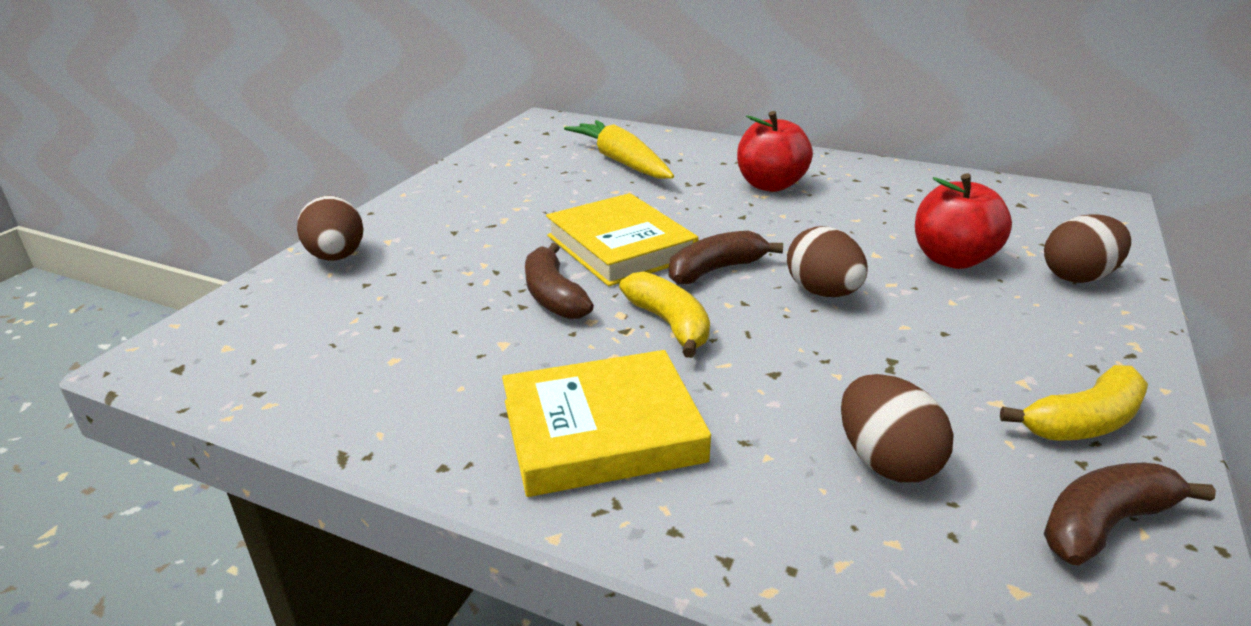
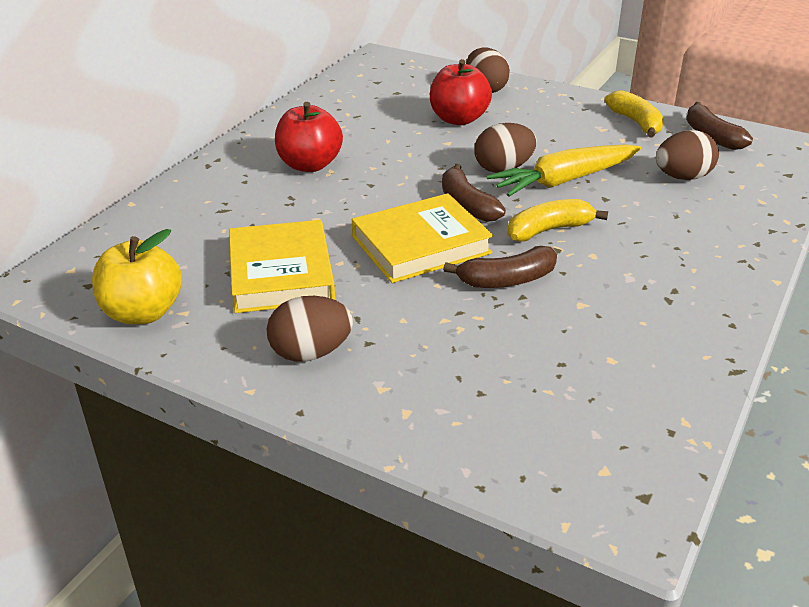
camera: 85 degrees left, 5 degrees up
(336, 257) = (419, 422): brown egg -> brown egg (311, 353)
(508, 151) = (143, 312): none -> yellow apple
(602, 431) = (679, 262): yellow book -> yellow book (281, 273)
(621, 162) = (217, 236): yellow carrot -> yellow carrot (564, 180)

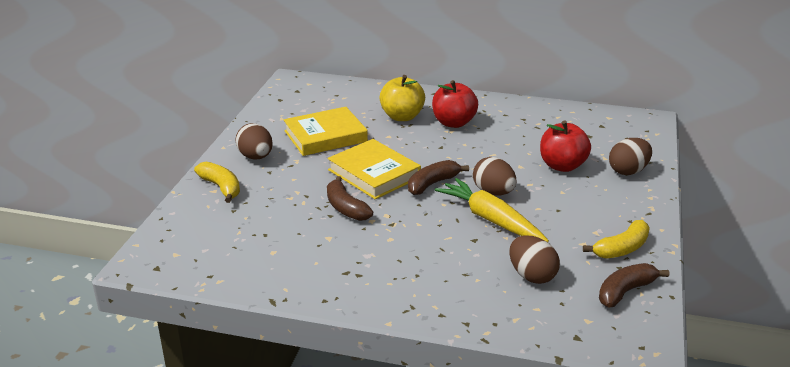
camera: 75 degrees right, 5 degrees down
(143, 312) = (277, 108): yellow apple -> yellow apple (402, 116)
(549, 230) = (414, 218): yellow banana -> yellow banana (221, 187)

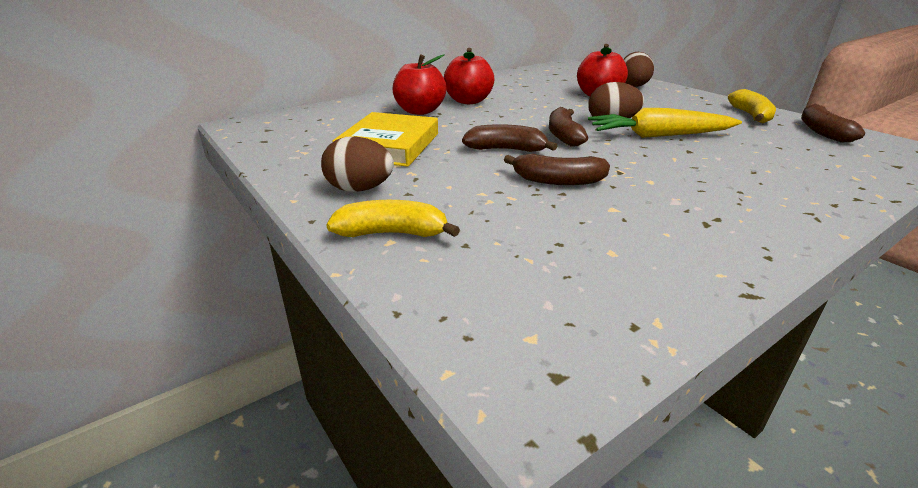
camera: 50 degrees left, 0 degrees up
(374, 174) = (506, 149): yellow book -> brown banana
(402, 116) = (420, 111): yellow apple -> red apple
(532, 276) = (776, 150): brown egg -> none

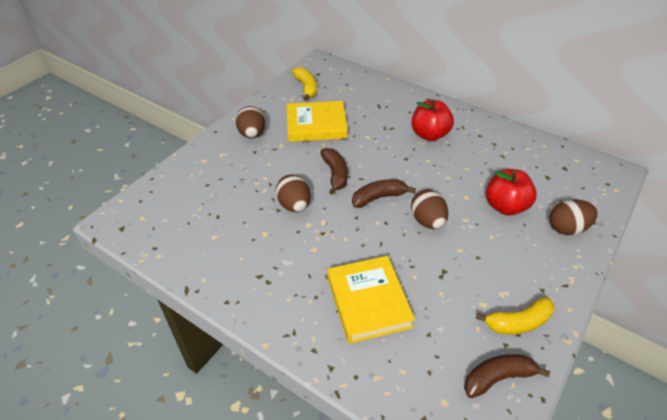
camera: 70 degrees right, 15 degrees up
(392, 233) = (210, 159): yellow banana -> yellow banana (306, 88)
(420, 111) = (388, 118): red apple -> none
(557, 181) = (294, 205): brown banana -> brown egg
(659, 136) = (410, 252): yellow carrot -> none
(741, 164) = (368, 301): none -> yellow book

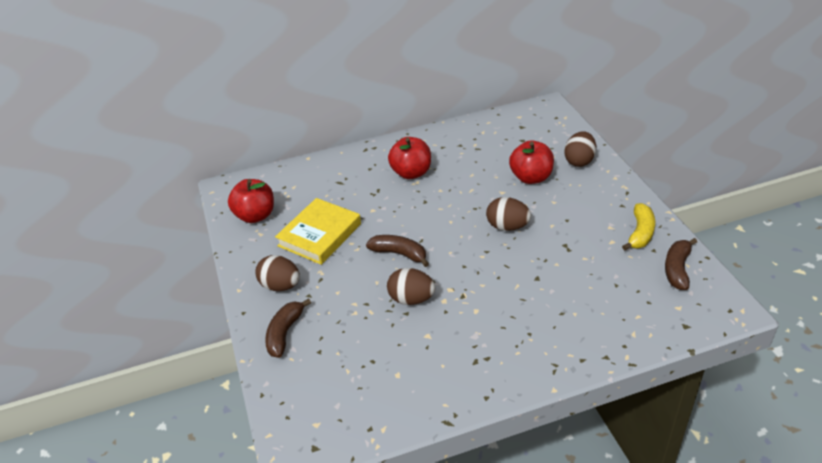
camera: 50 degrees left, 5 degrees down
(306, 88) = (255, 215): yellow banana -> red apple
(368, 301) = (560, 303): yellow book -> none
(379, 197) = (455, 241): brown banana -> brown banana (285, 333)

